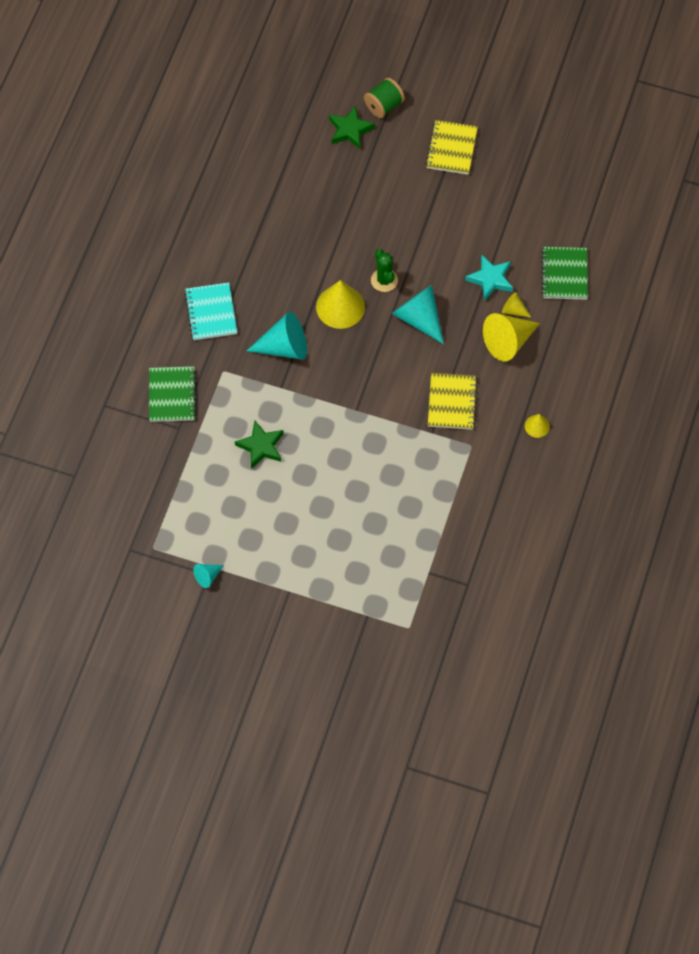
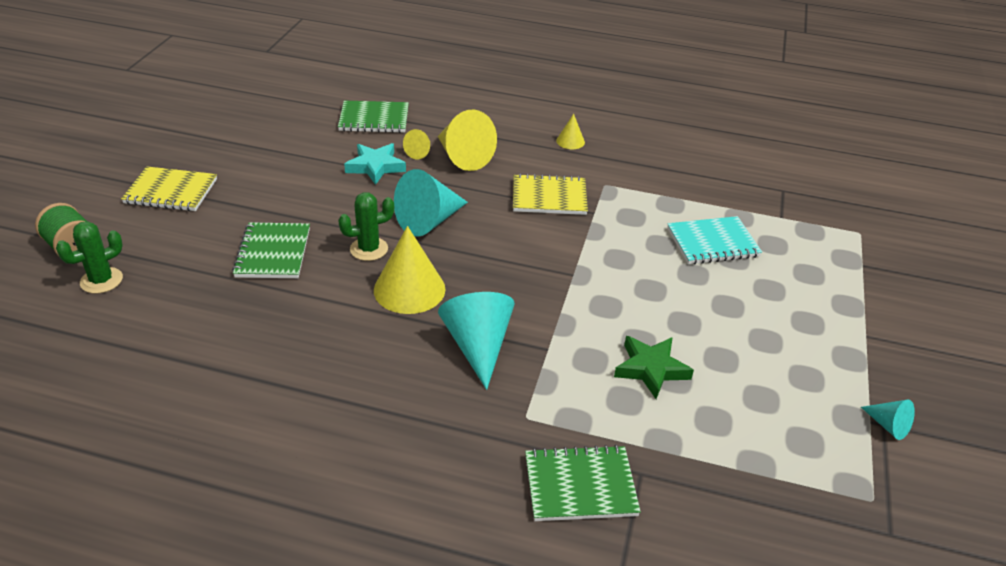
camera: 95 degrees left, 25 degrees down
(211, 312) = (415, 437): turquoise notebook -> turquoise notebook (712, 243)
(350, 130) = (101, 280): green star -> green cactus
(379, 222) = (273, 253): none -> green notebook

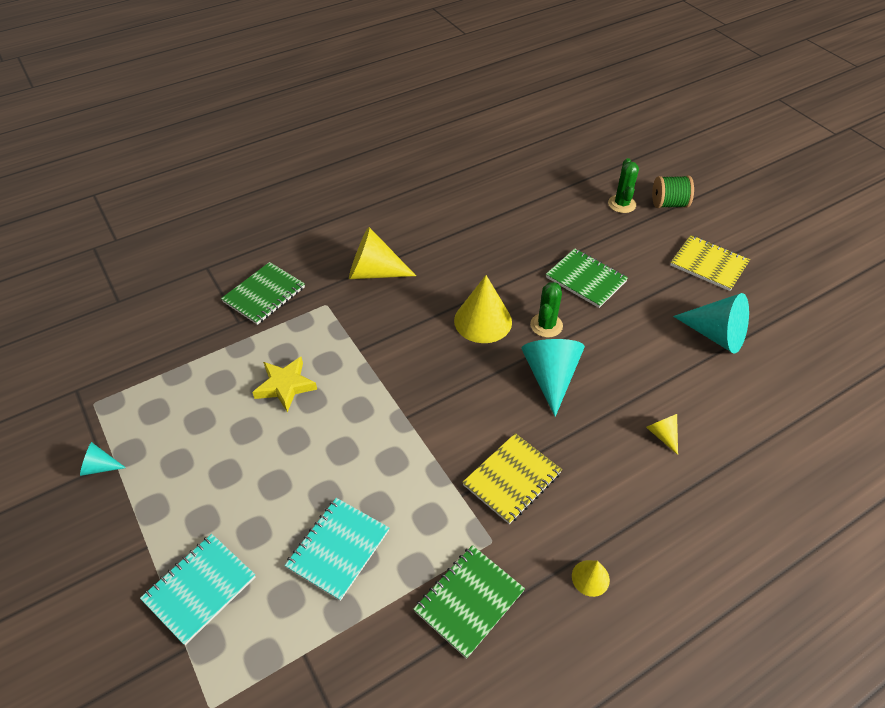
camera: 135 degrees right, 10 degrees up
(171, 192) = (709, 264): yellow notebook -> yellow notebook turned 75 degrees clockwise
(374, 119) = (752, 437): green notebook -> green notebook (469, 601)
(375, 167) = (659, 390): turquoise star -> none
(463, 157) = (630, 461): yellow cone -> yellow cone (374, 272)
(478, 346) = (398, 320): turquoise cone -> turquoise cone (716, 335)
(651, 369) = (285, 386): green star -> yellow star
(834, 286) = (199, 588): none -> turquoise notebook

